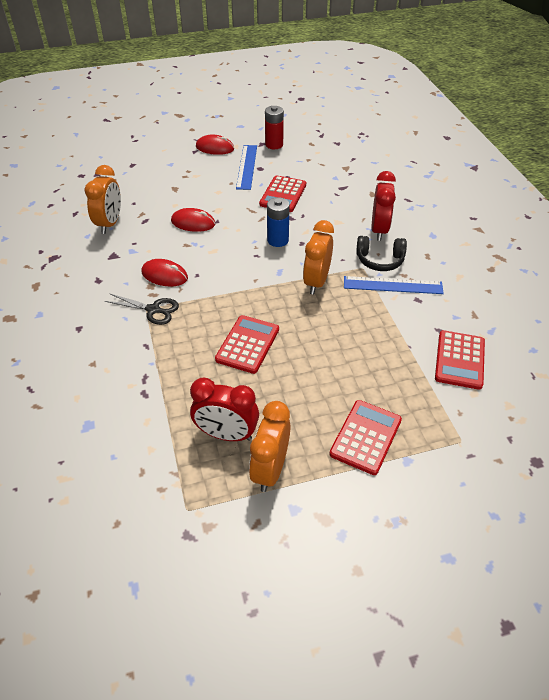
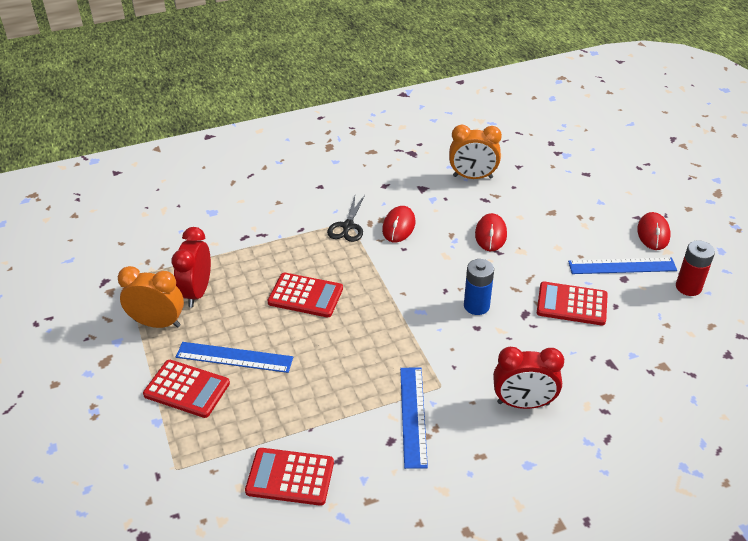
camera: 85 degrees right, 5 degrees down
(316, 282) = (408, 344): orange clock -> none
(325, 399) = (234, 357): none -> blue ruler
(380, 260) = (459, 403): black headphones -> none

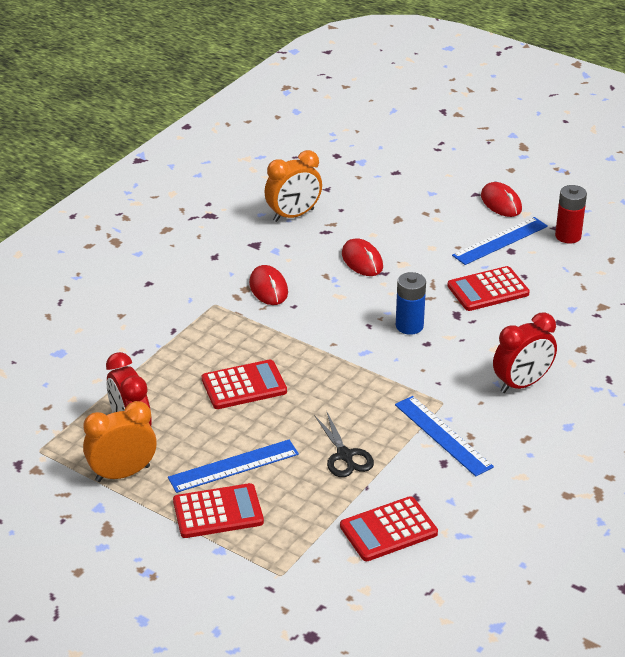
camera: 35 degrees left, 5 degrees down
(348, 226) = (218, 308): black scissors -> black scissors (345, 456)

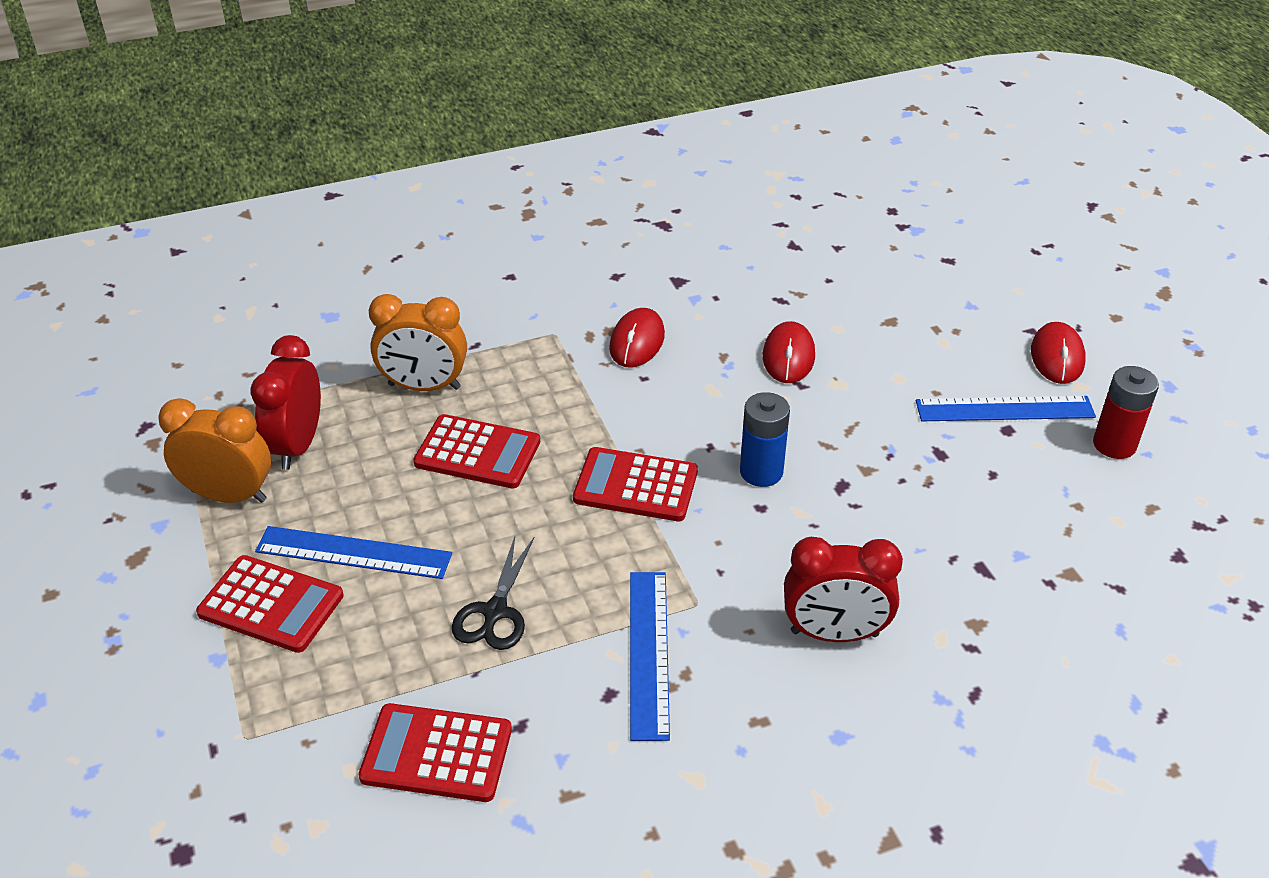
camera: 35 degrees right, 5 degrees up
(293, 215) = (761, 263): orange clock -> orange clock (424, 386)
(488, 290) = (920, 471): red calculator -> red calculator (635, 485)

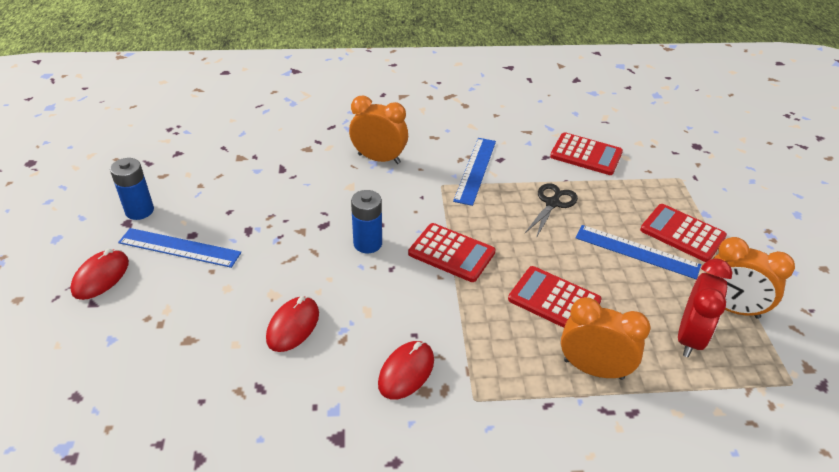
camera: 165 degrees left, 0 degrees up
(834, 633) = (379, 159): red clock -> orange clock
(1114, 445) = (139, 211): red battery -> blue battery

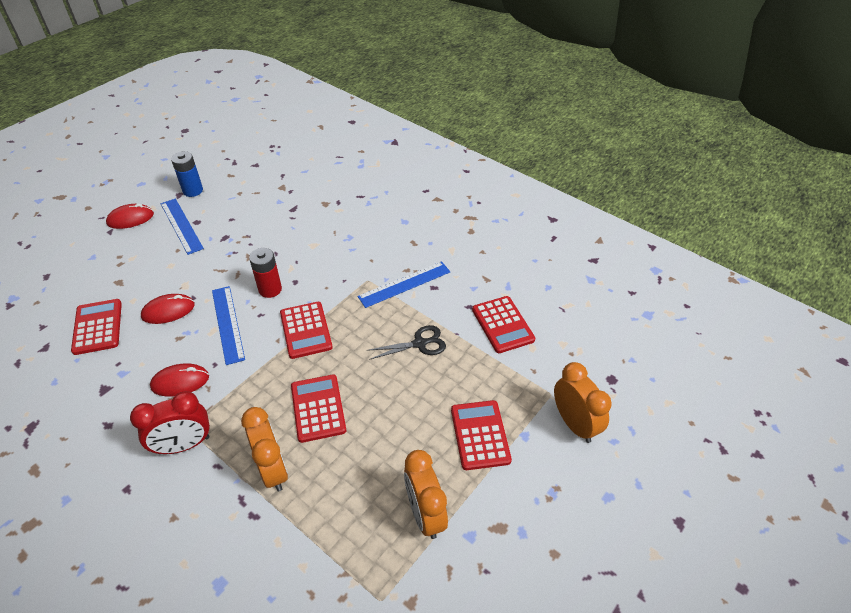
camera: 45 degrees right, 5 degrees up
(234, 394) = (97, 327): none -> red calculator
(367, 243) = (270, 289): blue battery -> red battery
(379, 159) = (356, 237): orange clock -> orange clock (574, 424)
(637, 251) = (424, 421): blue ruler -> blue ruler (227, 324)
(690, 337) = (363, 506): red clock -> red clock (184, 445)

